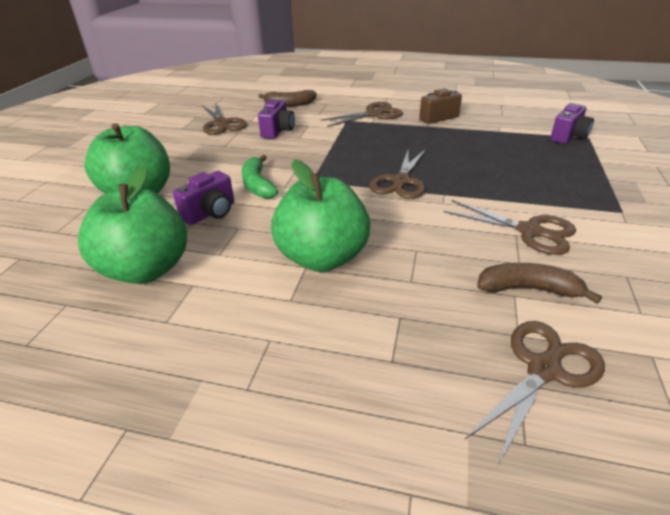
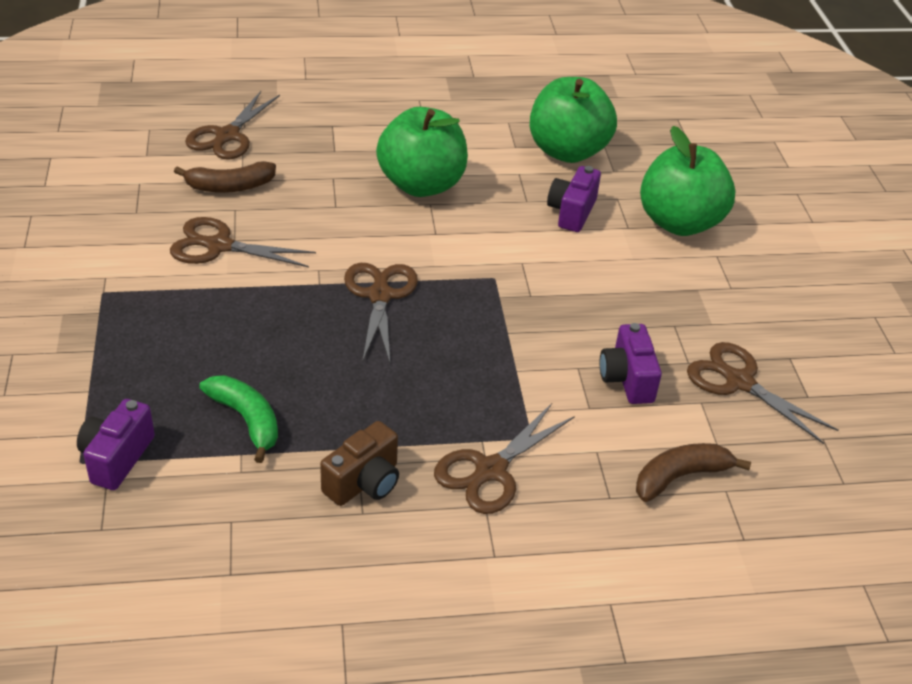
camera: 155 degrees right, 5 degrees up
(258, 185) = (556, 259): green banana -> green banana (246, 420)

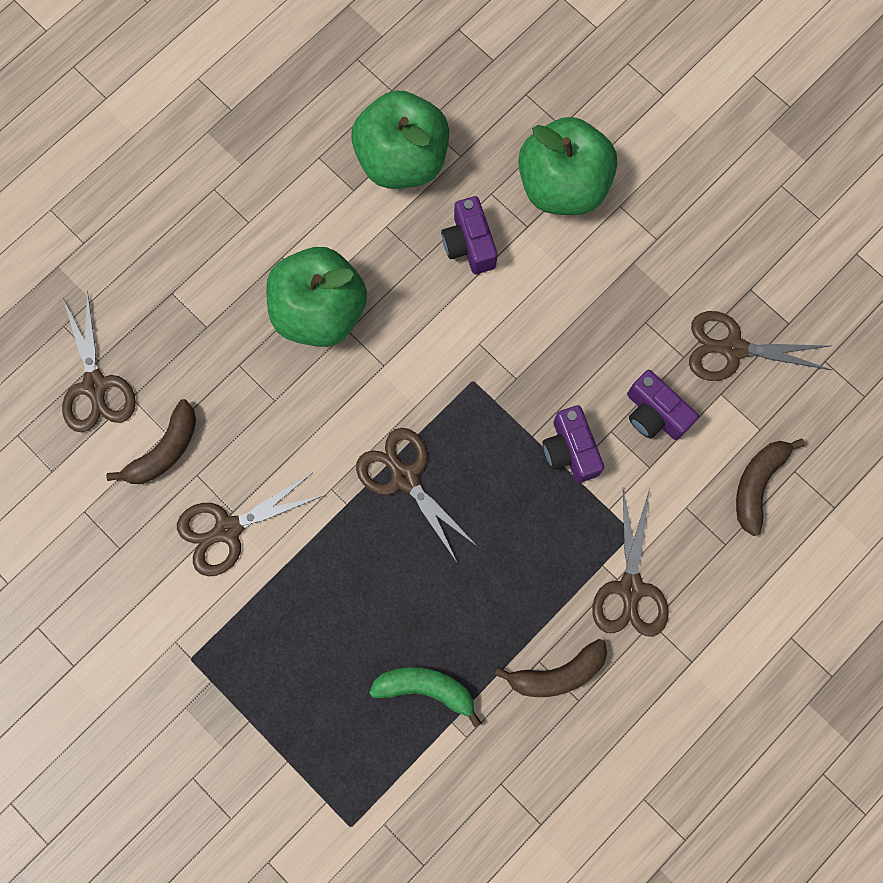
camera: 35 degrees left, 35 degrees up
(117, 458) = (372, 801): purple camera -> purple camera (570, 450)
(364, 482) = (557, 674): brown camera -> brown banana

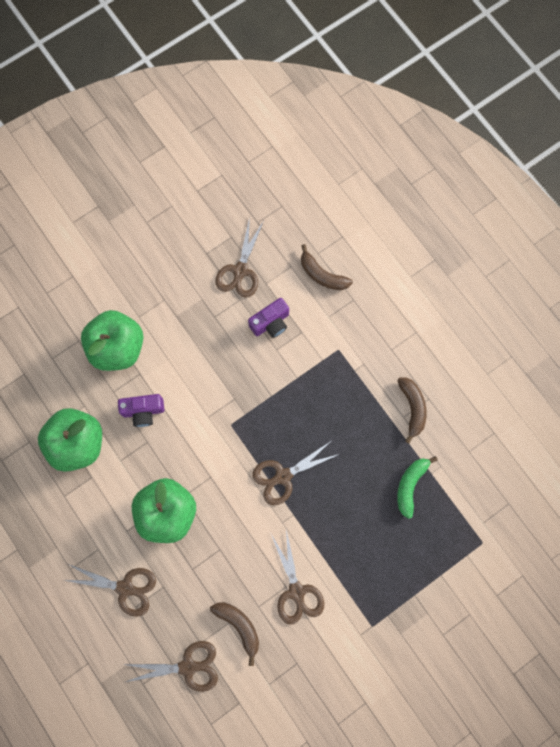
camera: 80 degrees left, 0 degrees up
(570, 450) = (284, 375): purple camera -> none
(630, 588) = (370, 357): brown scissors -> brown scissors (125, 588)

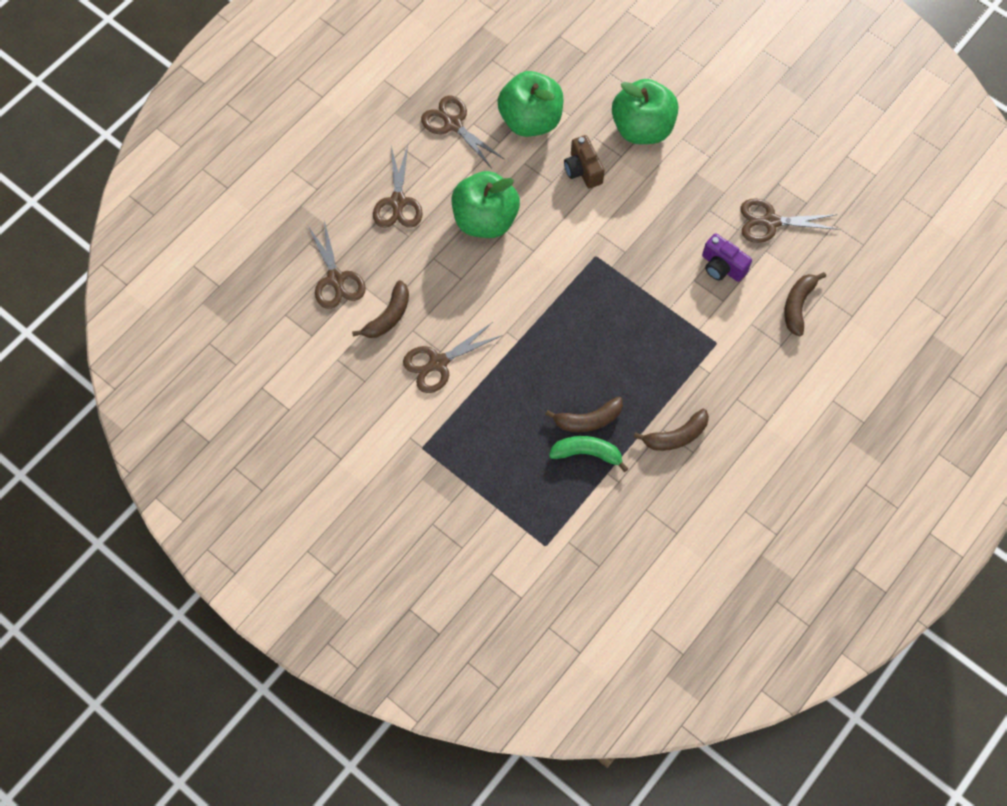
camera: 75 degrees right, 10 degrees down
(143, 411) = (583, 170): purple camera -> brown camera
(283, 476) = (556, 320): brown scissors -> brown scissors (453, 124)
(381, 475) = (588, 420): none -> brown banana

